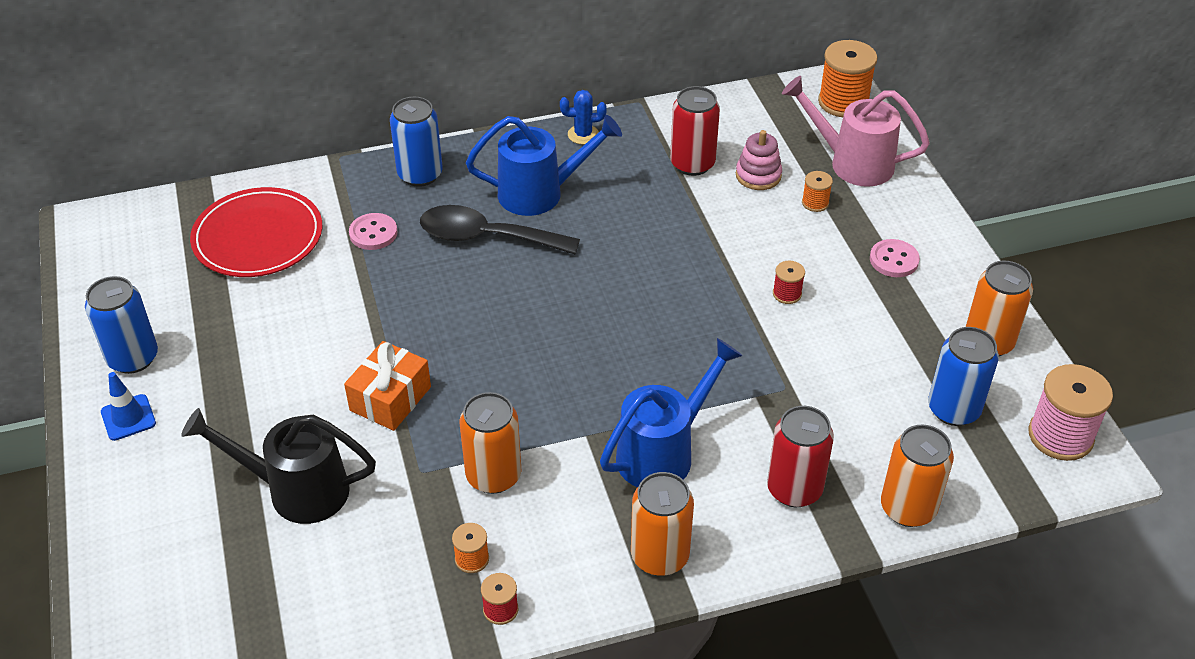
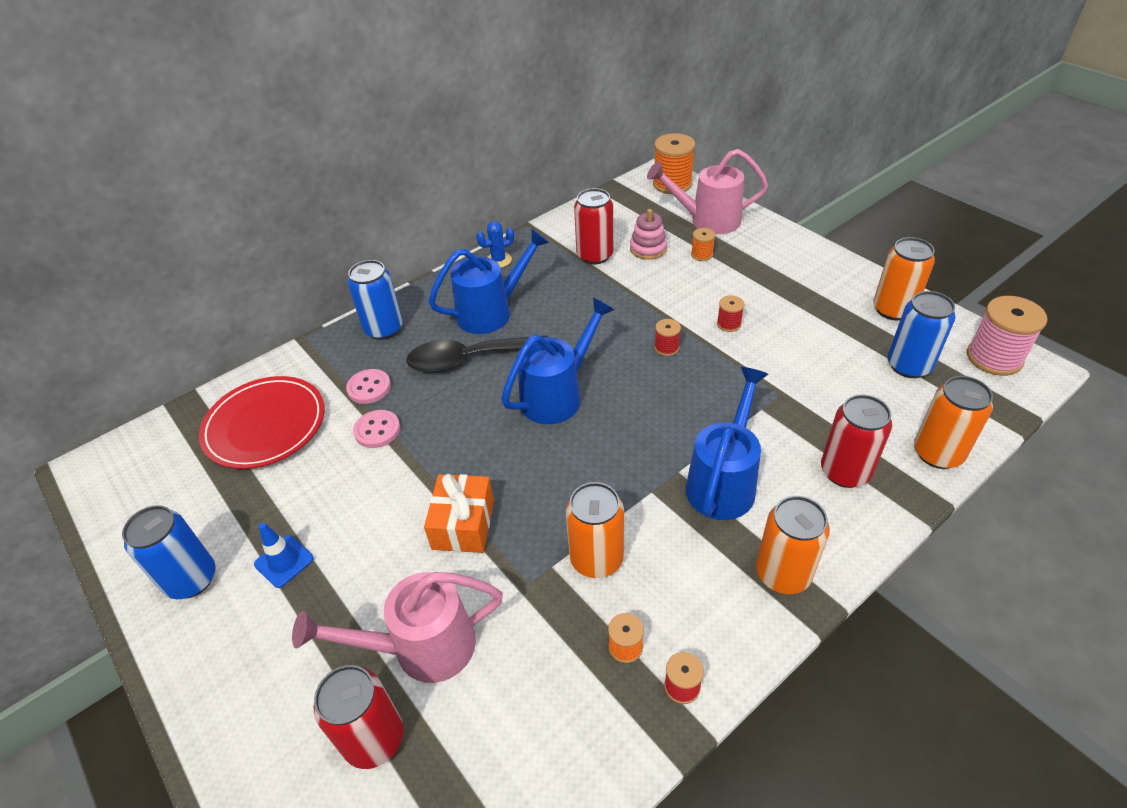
camera: 20 degrees left, 0 degrees up
(128, 417) = (212, 642): blue traffic cone -> blue traffic cone (284, 561)
(221, 545) = (374, 739): none -> red can
(297, 490) = (422, 648): black watering can -> pink watering can
(554, 307) = (557, 395): none -> blue watering can
(700, 296) = (666, 348): none -> red spool
(894, 260) = (785, 275): pink button -> pink button (377, 430)

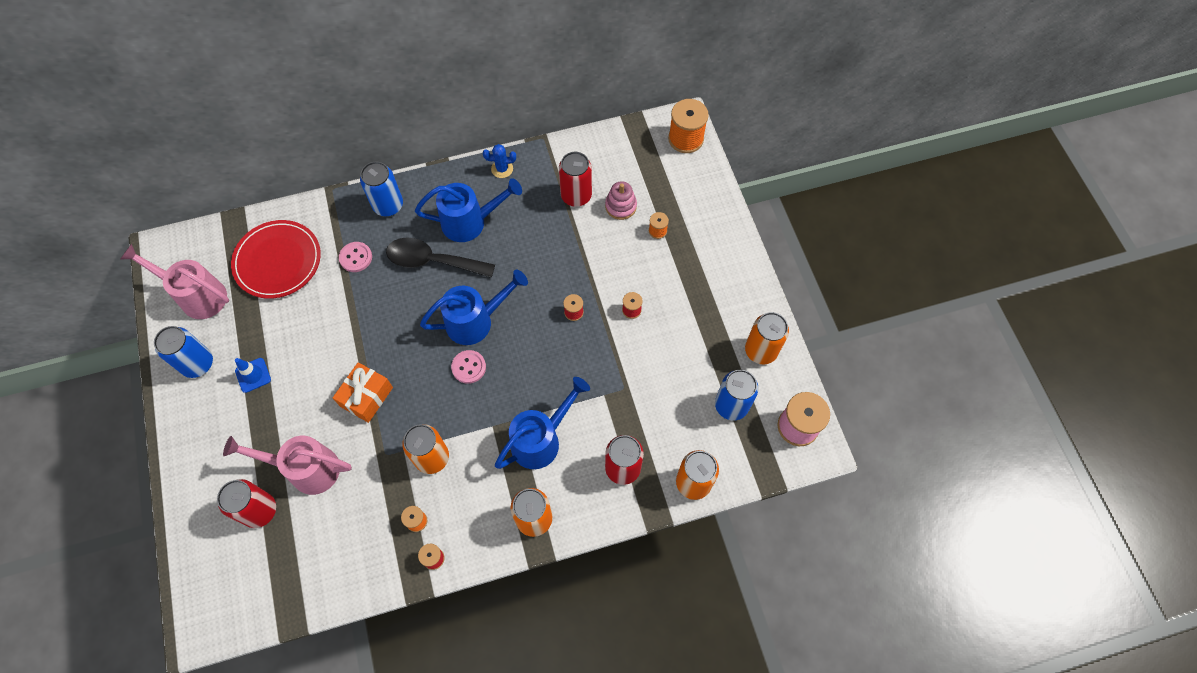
camera: 20 degrees right, 20 degrees up
(377, 430) = (346, 298): pink button -> pink button (469, 367)
(707, 220) = (686, 195): pink watering can -> pink watering can (197, 295)

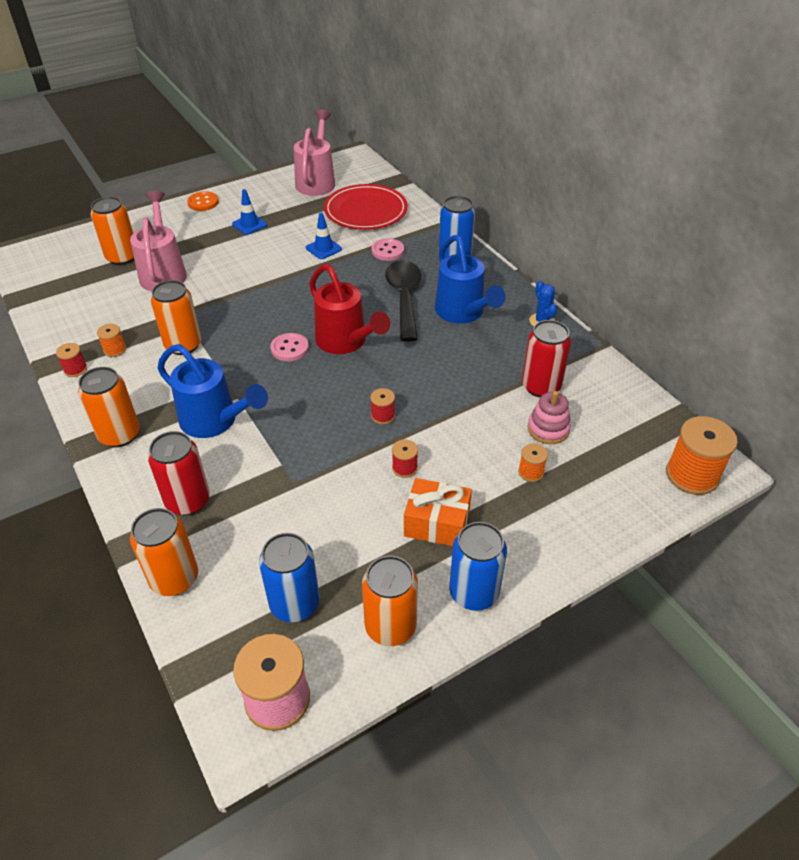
camera: 75 degrees right, 20 degrees down
(185, 418) = (203, 202): none -> orange button
(198, 364) = (253, 196): blue can -> blue can (474, 592)
(259, 510) = (122, 257): red can -> orange can
(328, 312) = (323, 248): none -> blue traffic cone
(366, 397) = (241, 290): orange gift -> orange gift (437, 523)
(476, 321) = (345, 342): blue watering can -> red watering can

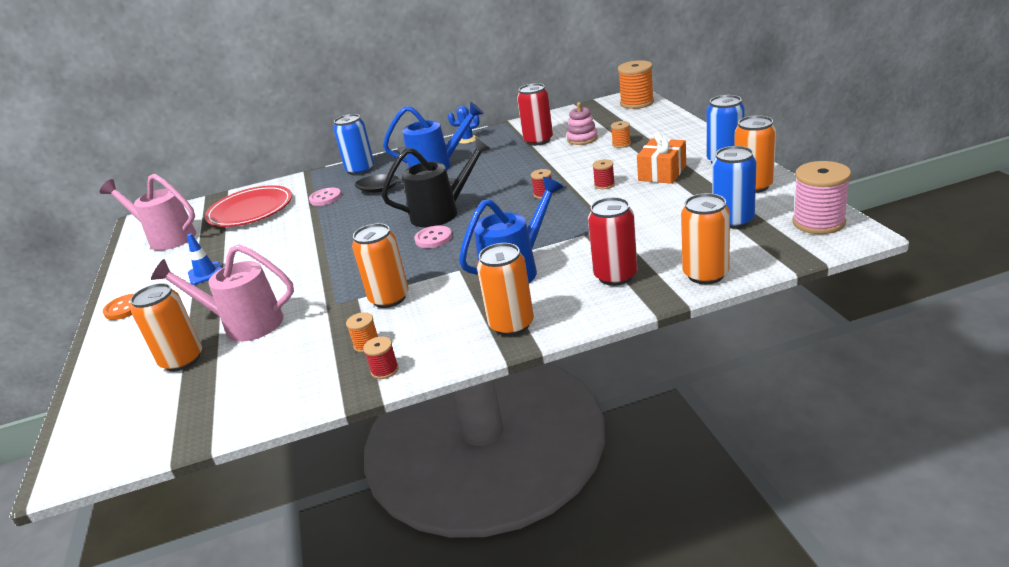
camera: 70 degrees left, 15 degrees down
(323, 248) = (292, 229): blue traffic cone -> none
(345, 342) = (442, 213): red watering can -> black watering can

